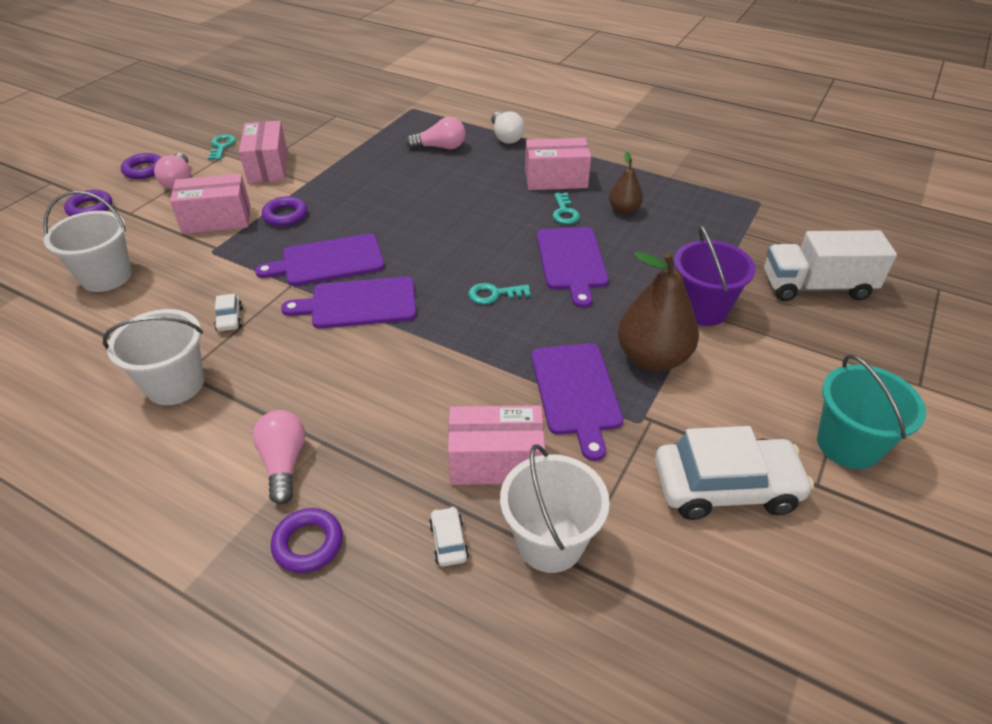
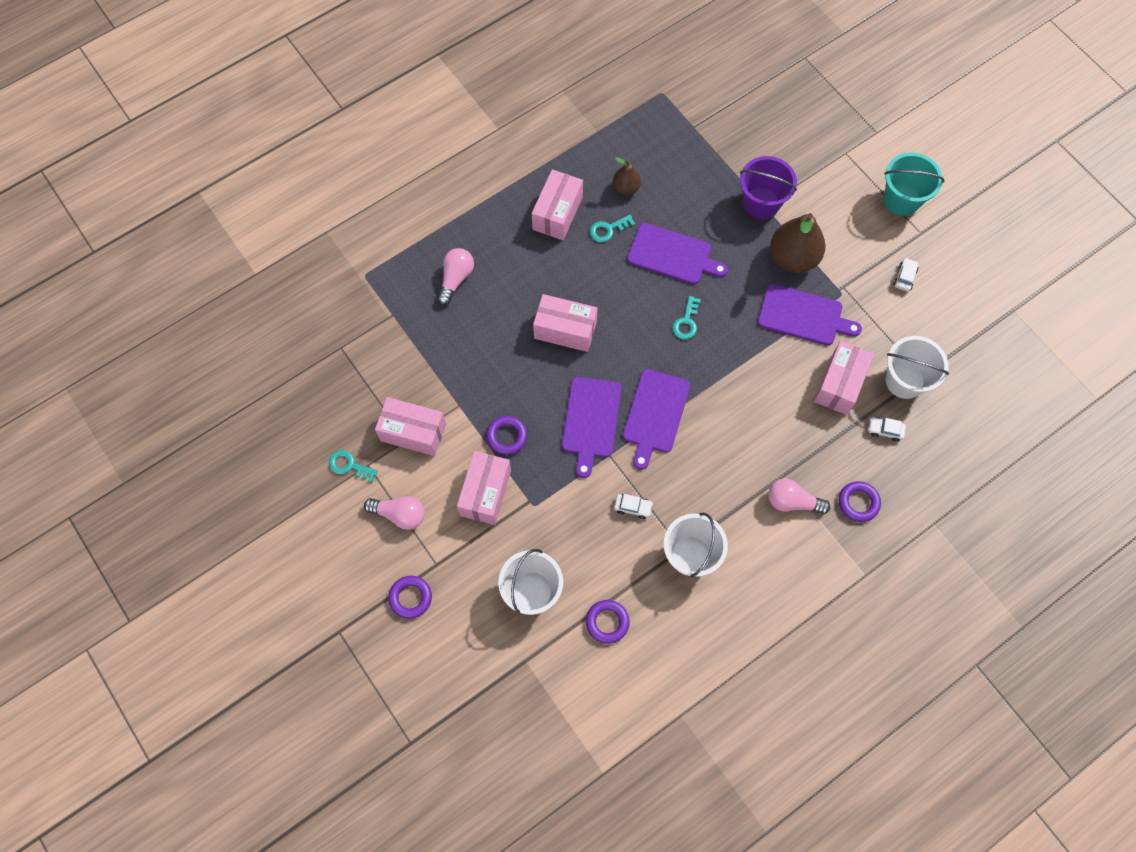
camera: 65 degrees left, 25 degrees up
(144, 170) = (360, 543): purple ring -> purple ring (607, 622)
(427, 217) = (565, 330): none -> pink box
(506, 137) = (466, 219): white light bulb -> none
(564, 212) = (608, 229): turquoise key -> turquoise key turned 135 degrees clockwise
(725, 487) = (904, 277): white car -> white car, size x0.41
(816, 287) = (771, 124): white truck -> none

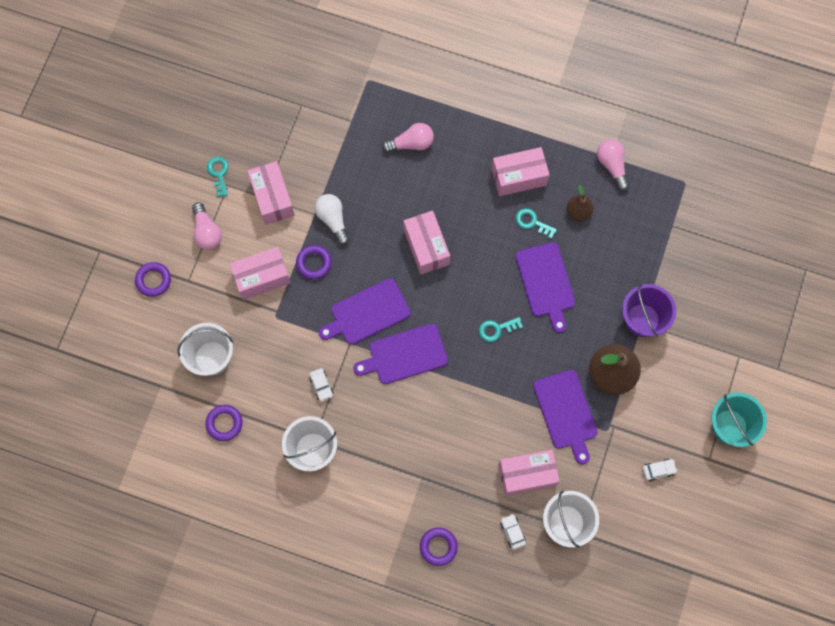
camera: 55 degrees right, 5 degrees up
(477, 392) = (333, 220): none -> white light bulb
(792, 502) = (405, 497): pink light bulb -> pink light bulb (612, 166)

